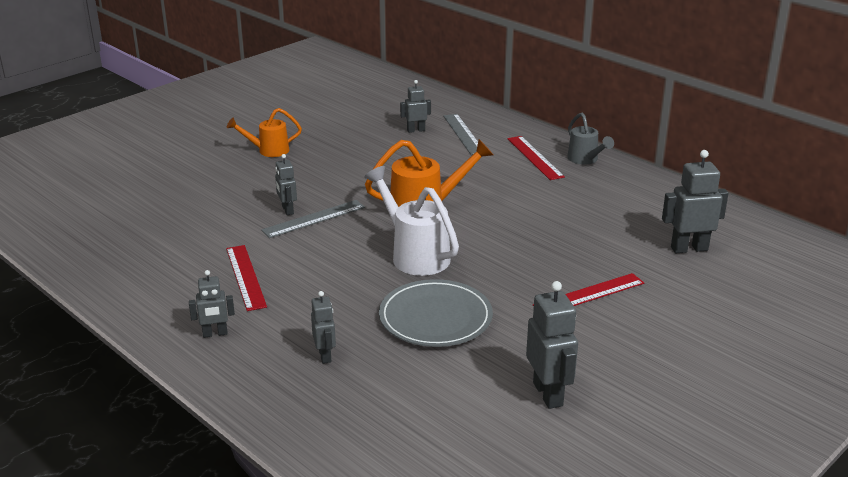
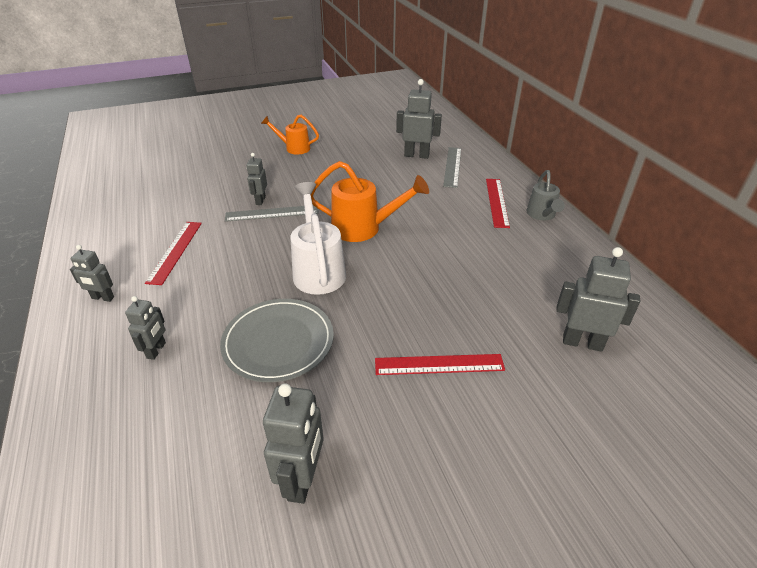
camera: 25 degrees right, 10 degrees up
(416, 130) = (416, 155): grey robot -> grey robot, size x1.65

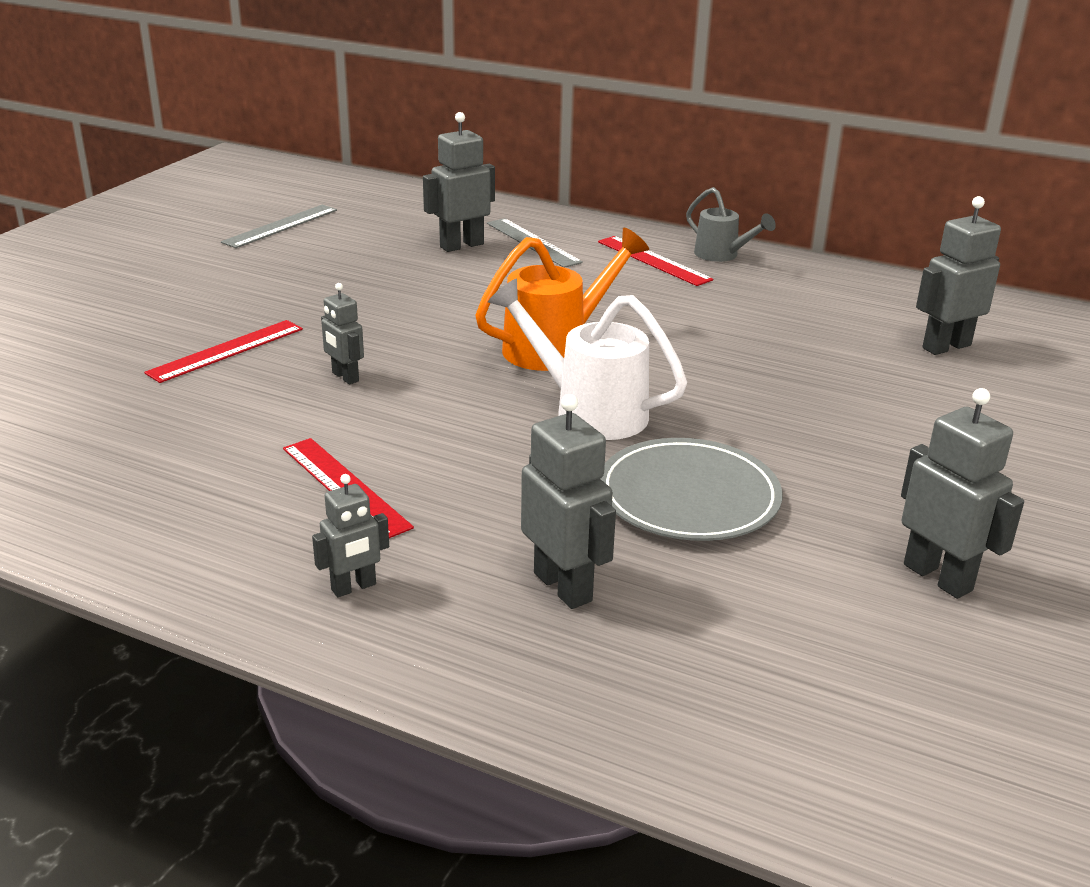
camera: 45 degrees left, 10 degrees down
(156, 350) = (563, 587): grey robot -> grey robot, size x1.65
(272, 213) = (396, 383): grey ruler -> grey ruler (281, 226)
(294, 148) = (256, 297): orange watering can -> none
(439, 365) = (873, 426): red ruler -> red ruler (226, 351)

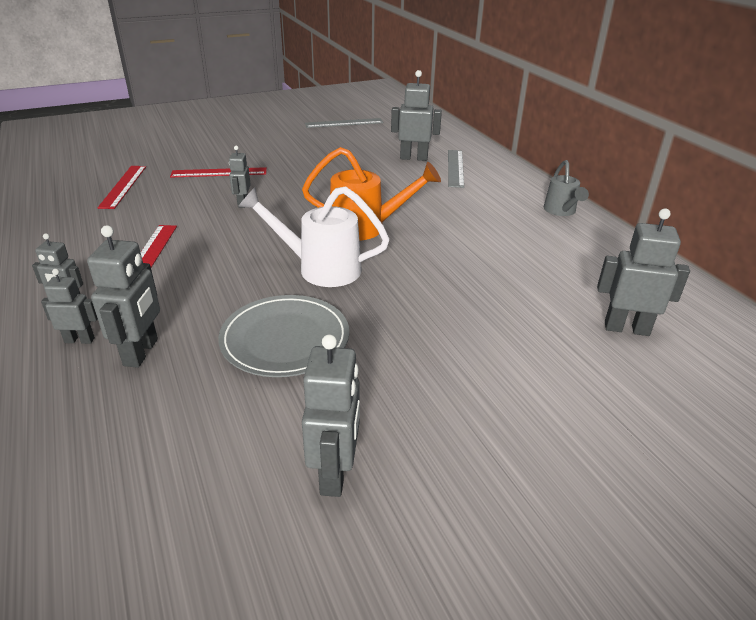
camera: 40 degrees right, 5 degrees up
(462, 615) = (80, 340): none -> grey robot
(588, 411) = (320, 268): white watering can -> white watering can turned 60 degrees counterclockwise
(653, 260) = (510, 200): red ruler -> red ruler (123, 186)

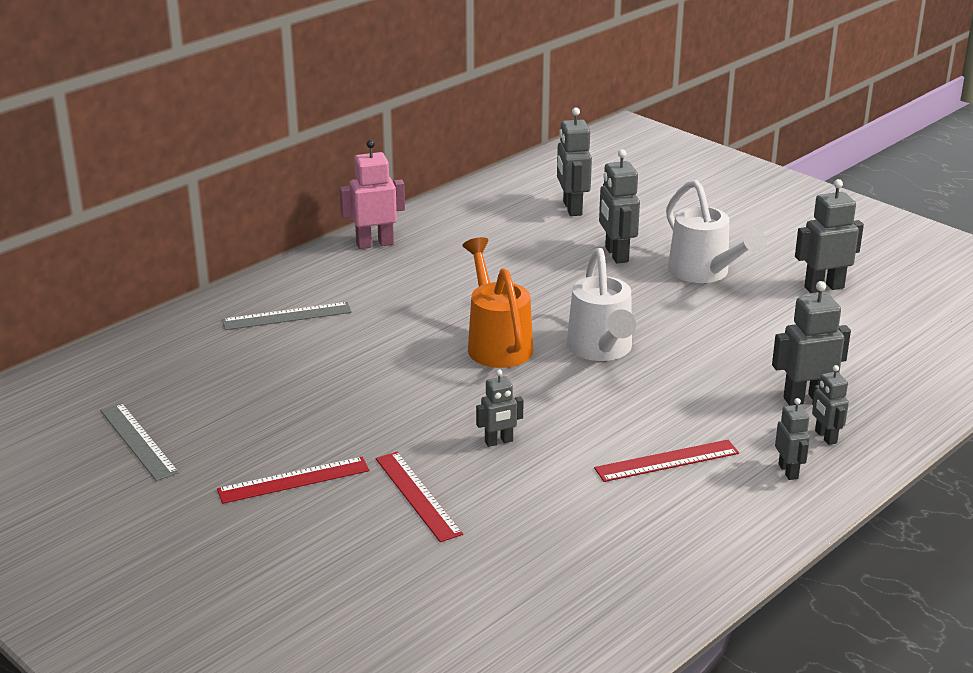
camera: 110 degrees left, 5 degrees down
(123, 186) = (522, 565): red ruler -> red ruler (293, 480)
(285, 339) = (722, 338): grey plate -> none
(413, 158) = (267, 350): grey robot -> grey robot (616, 254)
(427, 376) = (704, 273): none -> white watering can
(561, 211) = (374, 244): grey watering can -> pink robot

